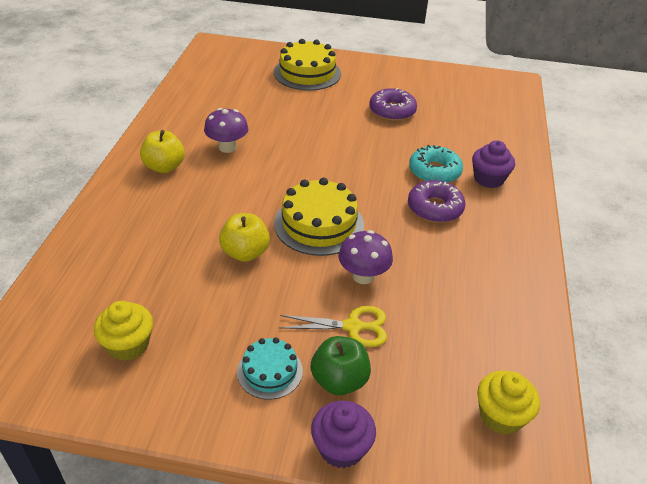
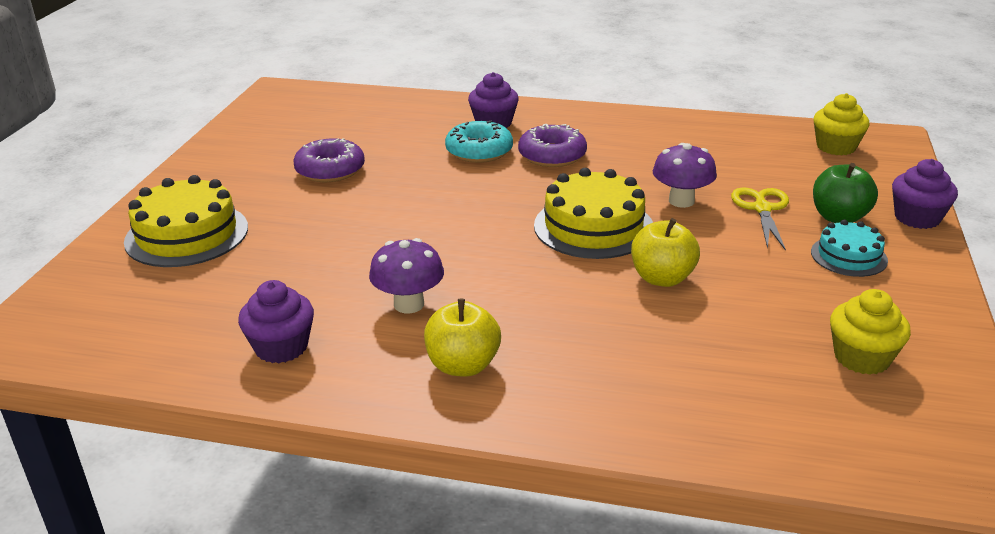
camera: 85 degrees left, 10 degrees down
(194, 111) = (281, 347): none -> purple cupcake

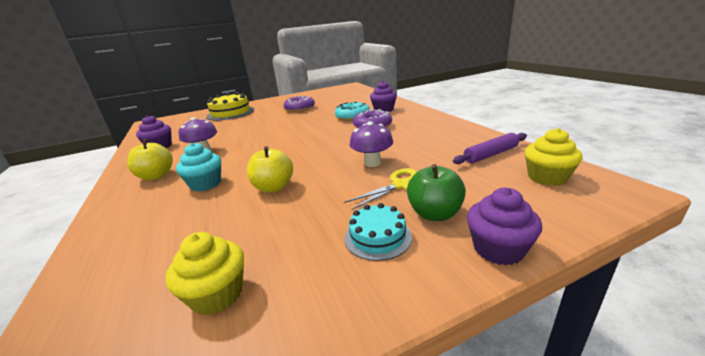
camera: 55 degrees right, 5 degrees down
(573, 325) = (206, 184): none -> turquoise cupcake
(593, 226) = (312, 155): yellow cake -> none
(756, 142) = (490, 154): none -> purple rolling pin

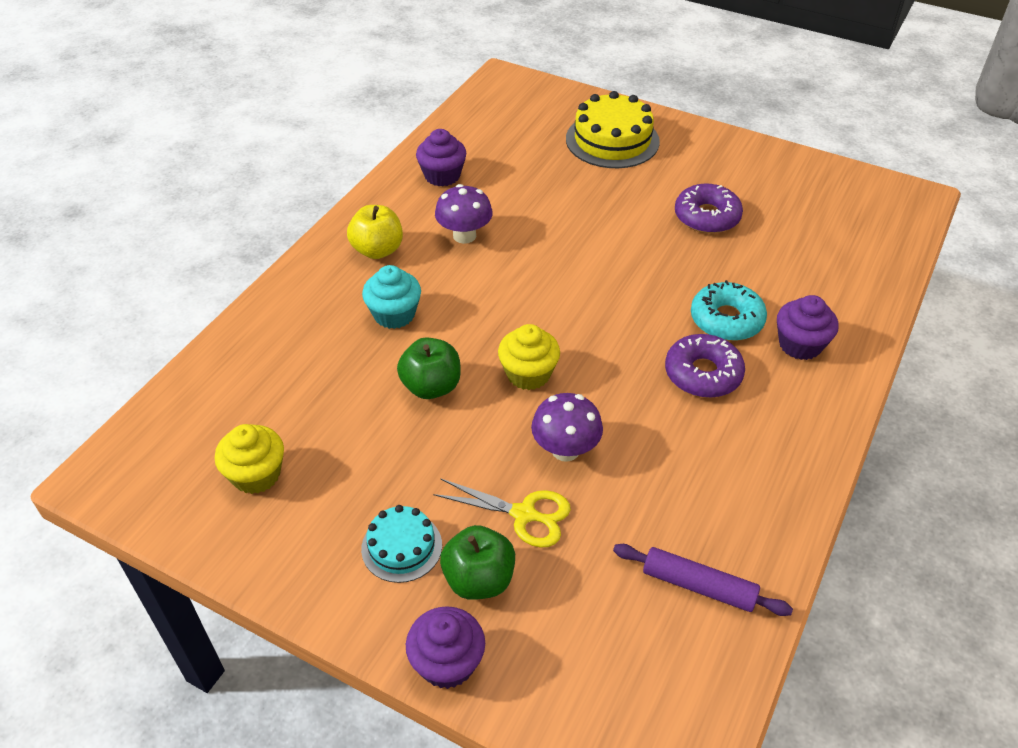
camera: 50 degrees right, 20 degrees up
(274, 187) = (431, 386): yellow apple -> green apple
(547, 177) = (661, 678): yellow cupcake -> yellow cupcake (528, 374)

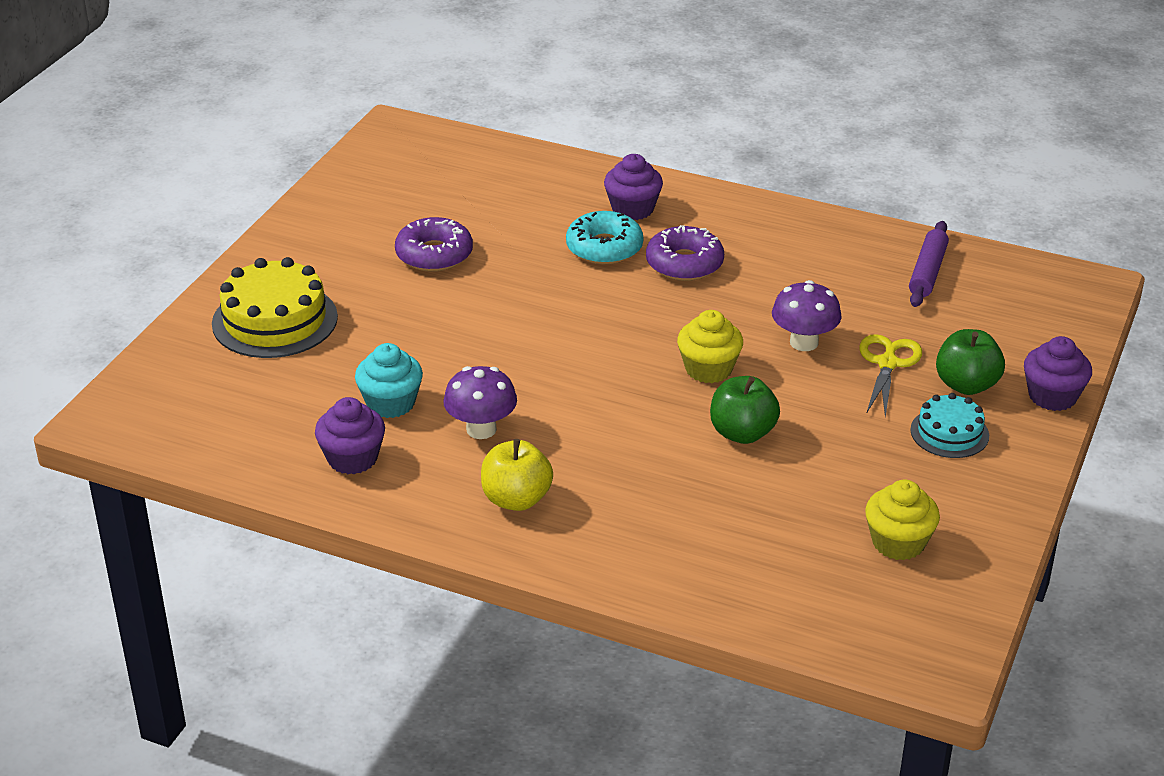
camera: 95 degrees left, 10 degrees down
(394, 314) = (634, 472): turquoise cupcake -> turquoise cupcake (391, 403)

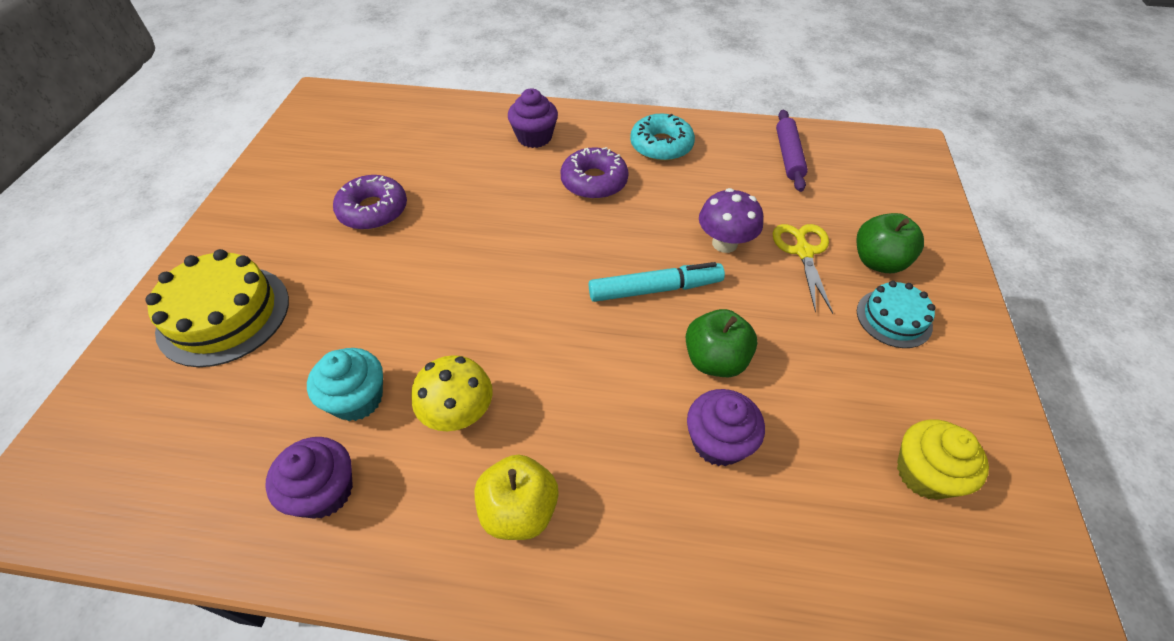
camera: 15 degrees left, 15 degrees up
(481, 429) = (459, 414): purple mushroom -> yellow mushroom
(604, 248) = (522, 178): turquoise donut -> turquoise donut (661, 146)
(708, 369) = (655, 289): yellow cupcake -> turquoise marker
(1052, 396) = (951, 259): purple cupcake -> purple cupcake (718, 442)

